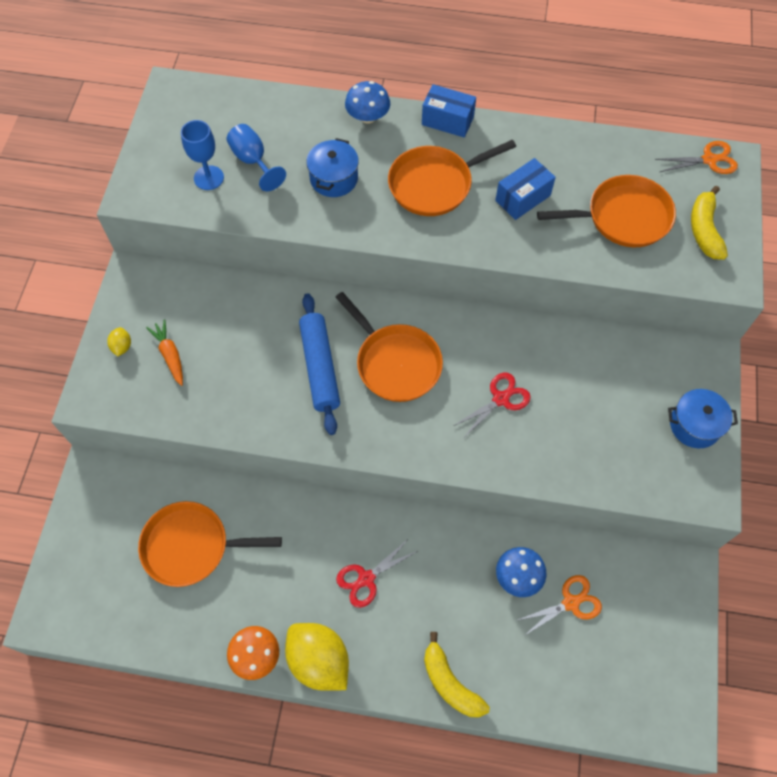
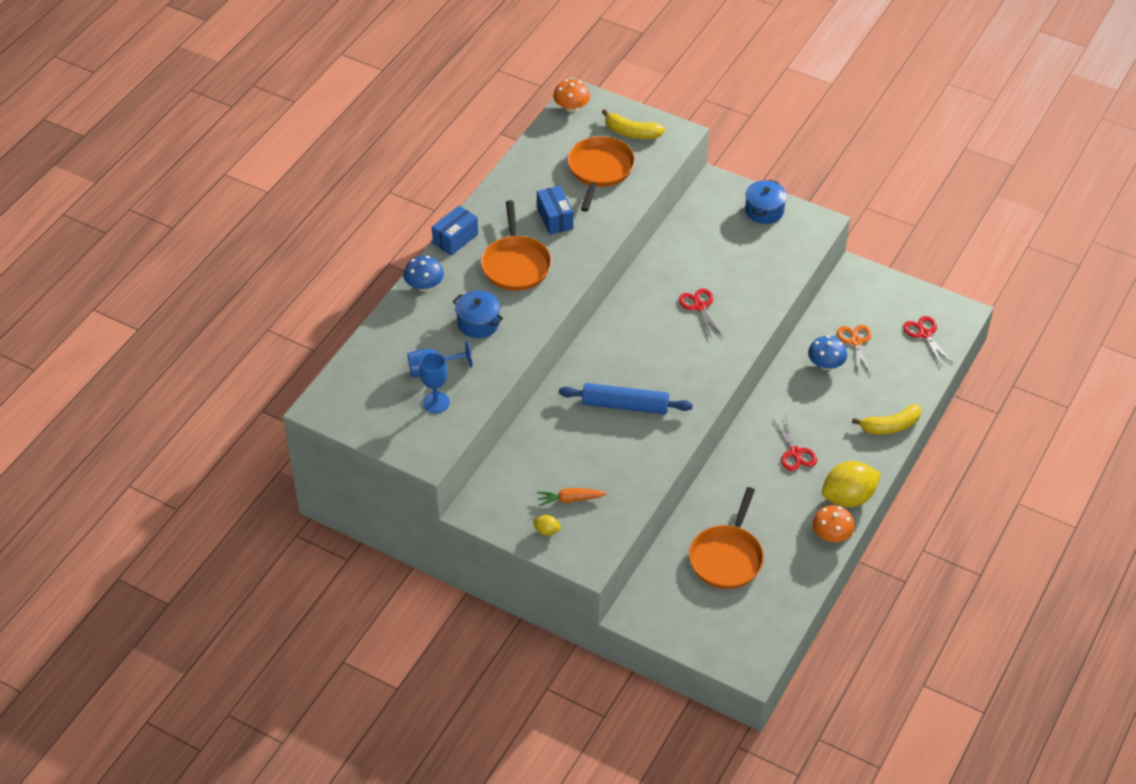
camera: 70 degrees left, 15 degrees down
(396, 363) = (642, 358): orange pan -> none
(623, 688) = (924, 334): none -> red scissors
(709, 160) = (571, 108): orange scissors -> orange mushroom

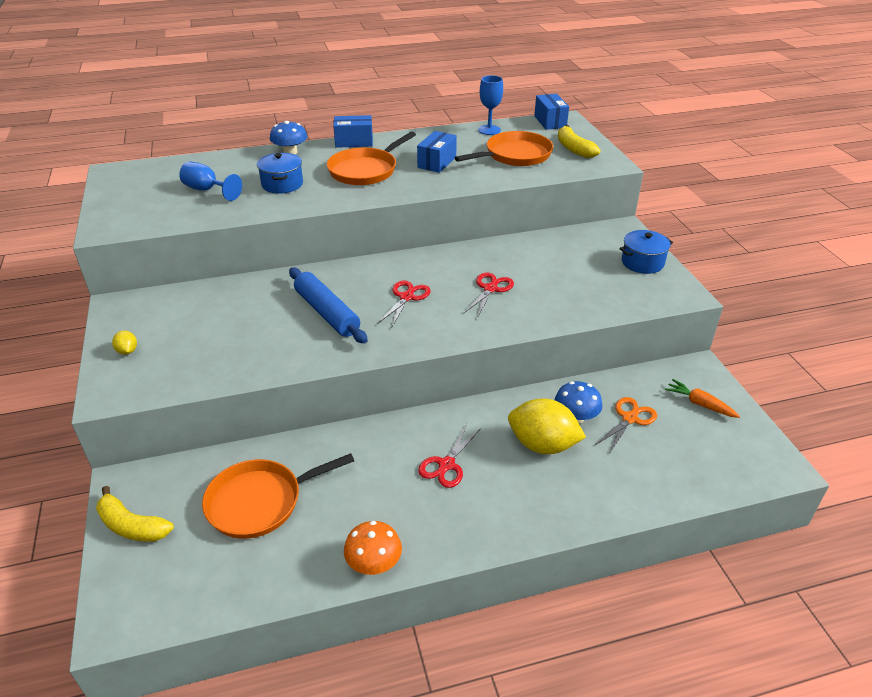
camera: 45 degrees right, 10 degrees down
(436, 402) = (172, 206): blue goblet -> blue goblet (489, 130)
(570, 499) = (180, 343): orange carrot -> orange carrot (699, 404)
(571, 108) = (550, 121): orange mushroom -> blue box
(848, 498) = (439, 542): yellow lemon -> yellow lemon (542, 445)
(890, 426) = (571, 511): yellow banana -> yellow banana (132, 526)
(924, 334) = (713, 457): red scissors -> red scissors (406, 297)

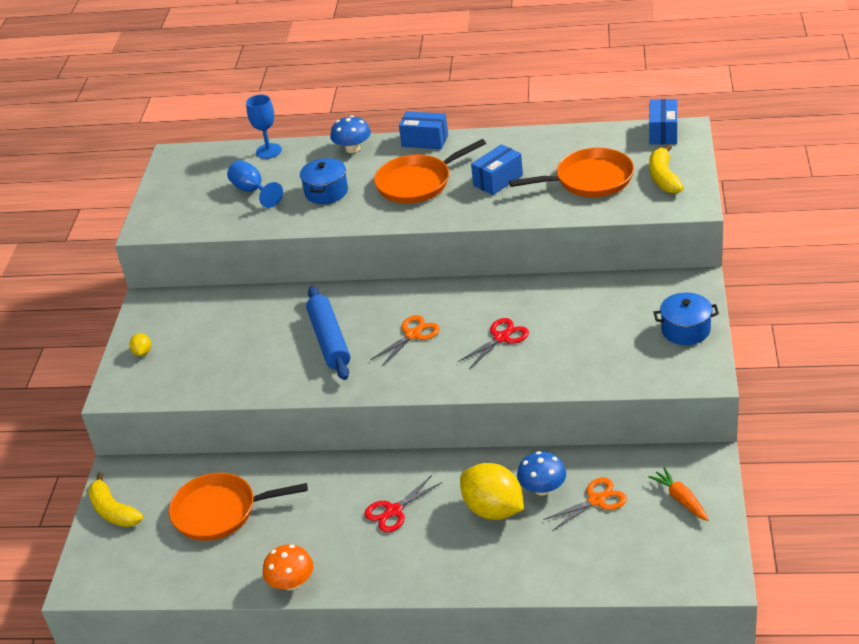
camera: 25 degrees right, 0 degrees up
(406, 297) = (413, 335): red scissors -> orange scissors
(489, 130) = (583, 138): blue goblet -> blue goblet (268, 151)

